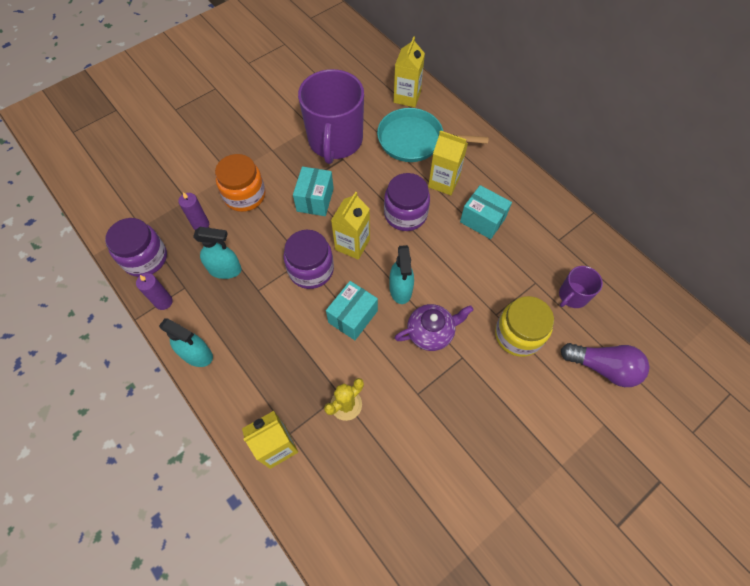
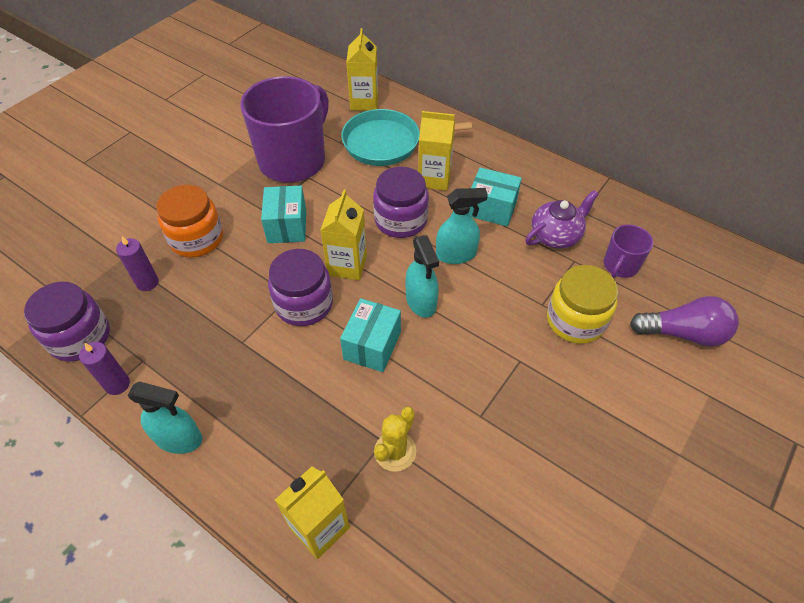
camera: 15 degrees left, 10 degrees down
(225, 269) = (192, 327): turquoise spray bottle -> turquoise spray bottle (456, 254)
(335, 141) = (293, 160): purple mug -> purple mug turned 135 degrees counterclockwise
(431, 332) = (473, 341): purple teapot -> purple teapot (556, 235)

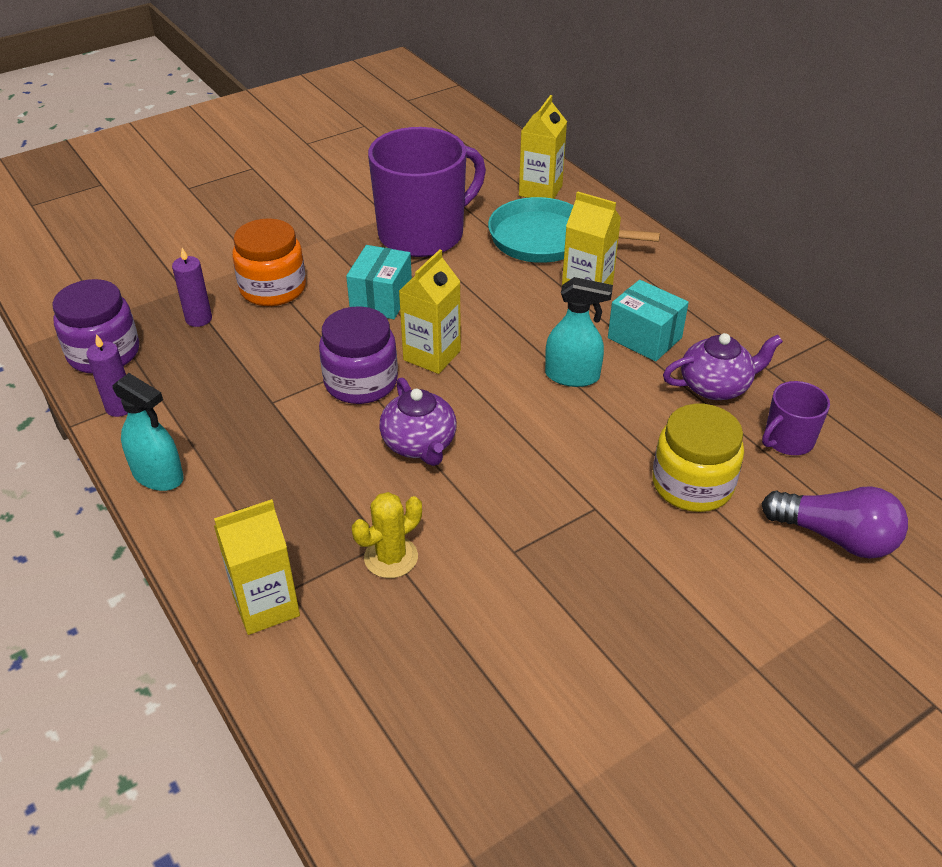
camera: 20 degrees right, 10 degrees down
(372, 345) = (419, 444): turquoise box -> purple teapot
(401, 220) = (521, 324): purple jar -> none
(421, 302) = (502, 414): turquoise spray bottle -> none

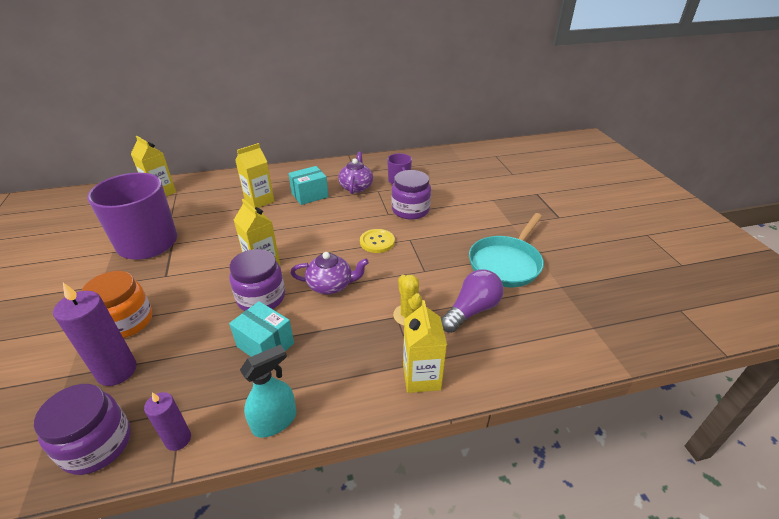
camera: 70 degrees left, 5 degrees down
(198, 319) = (117, 371): purple candle -> purple candle, size x1.70
(381, 299) = (192, 273): turquoise box -> turquoise box (265, 345)
(547, 239) = (206, 201): turquoise pan -> turquoise pan (506, 263)
(560, 465) = (377, 242): none -> yellow button
(572, 376) = (319, 222): turquoise spray bottle -> none
(692, 484) = (410, 210): yellow jar -> purple jar
(836, 537) = (455, 187): purple light bulb -> purple light bulb (471, 310)

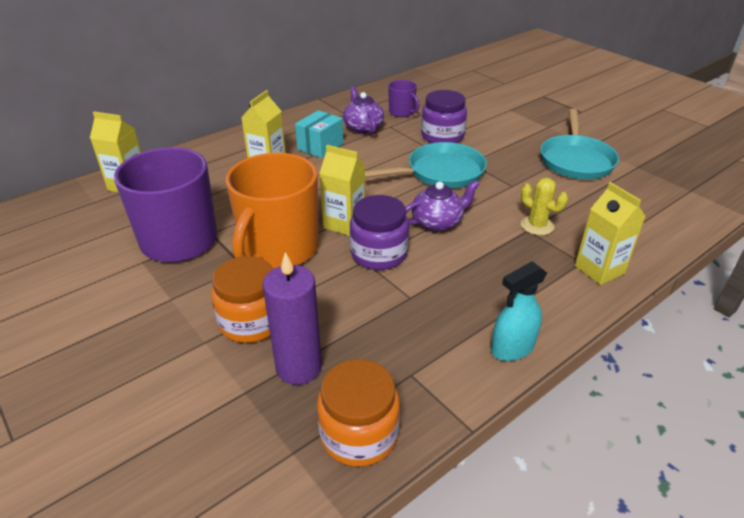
camera: 25 degrees left, 0 degrees up
(97, 444) = (359, 434): purple jar -> orange jar
(178, 439) = (438, 397): purple candle -> none
(200, 270) = (279, 249): none -> orange mug
(265, 345) = (431, 292): turquoise box -> none
(275, 421) = (512, 348): turquoise spray bottle -> turquoise spray bottle turned 150 degrees counterclockwise
(377, 242) = (440, 172): yellow button -> turquoise pan
(471, 310) = (586, 206): purple light bulb -> none

